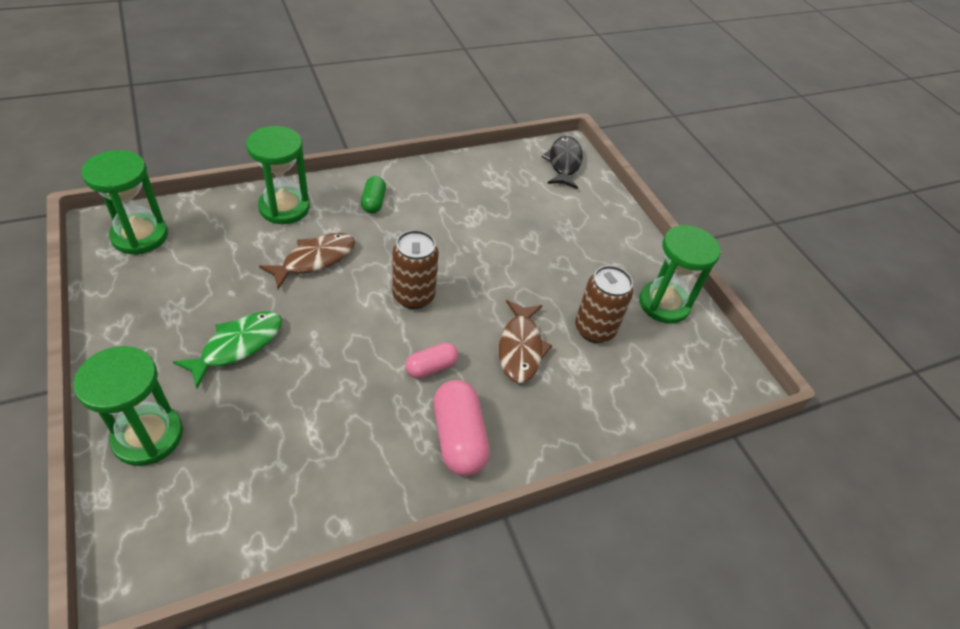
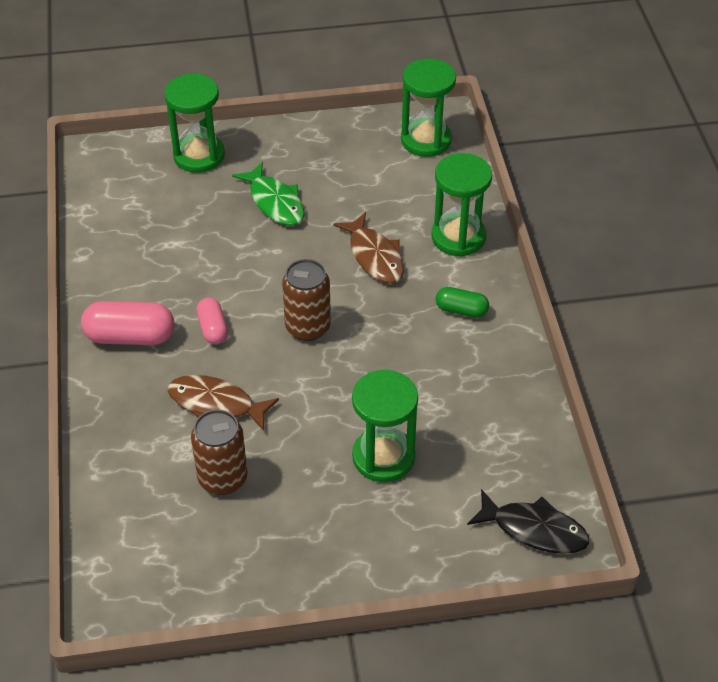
camera: 110 degrees right, 0 degrees up
(664, 304) = (243, 566): green hourglass -> green hourglass (383, 457)

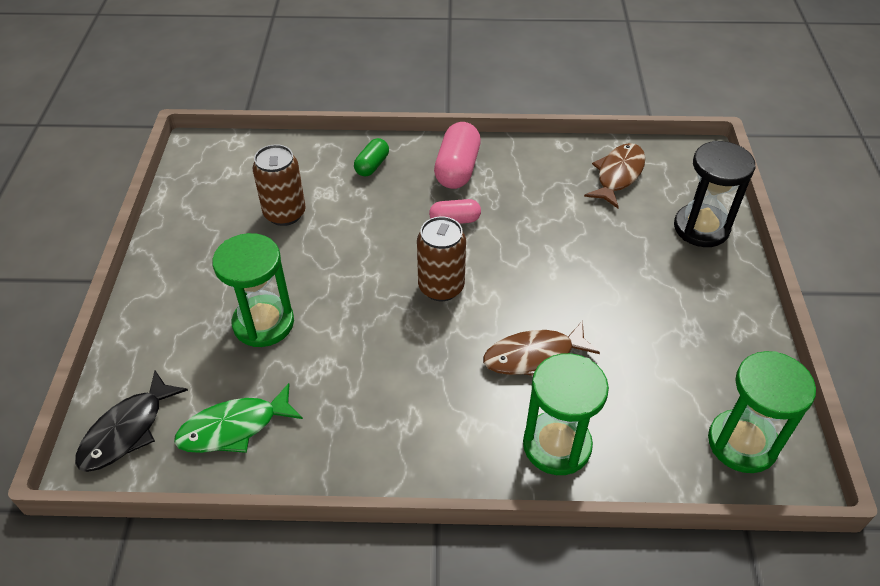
camera: 100 degrees right, 0 degrees up
(199, 155) = (701, 228): green hourglass -> black hourglass
(216, 404) = (365, 216): brown fish -> brown fish (618, 175)
(275, 202) = (626, 281): green fish -> green fish (234, 428)
(461, 310) = (436, 425): green capsule -> green capsule (372, 165)

